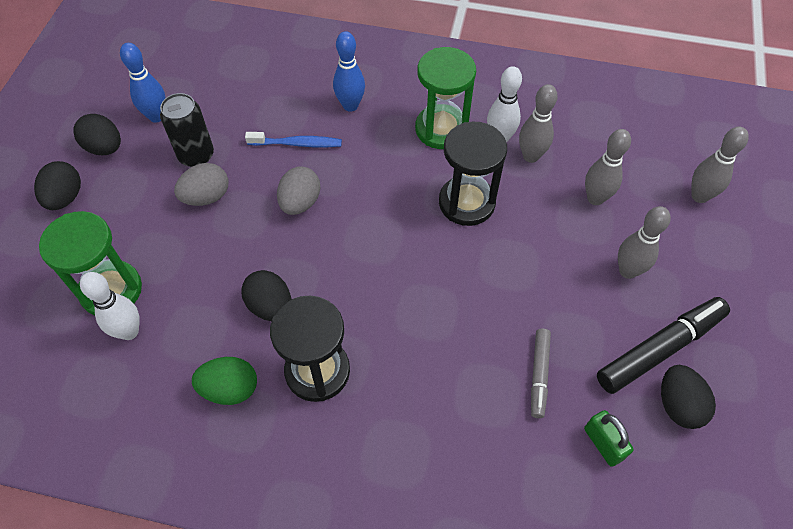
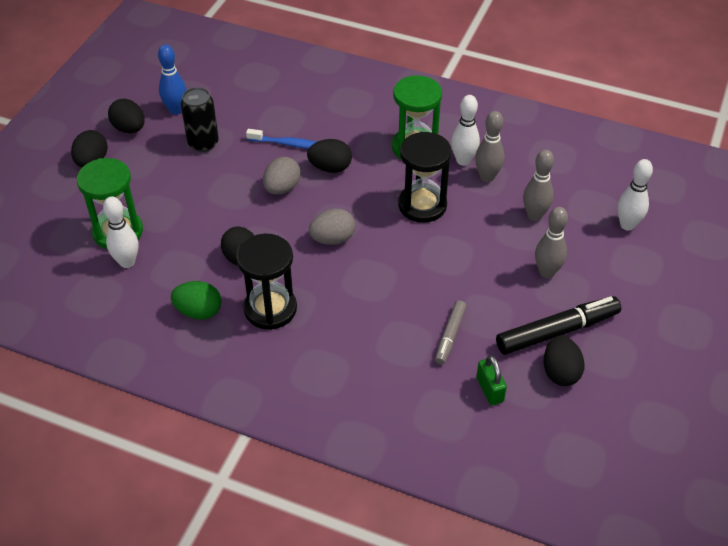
camera: 10 degrees right, 10 degrees down
(206, 197) = (206, 175): grey egg -> grey egg (332, 239)
(350, 105) = (340, 120): blue bowling pin -> none
(351, 168) = (330, 168): none -> black egg
(699, 196) = (627, 225): grey bowling pin -> white bowling pin

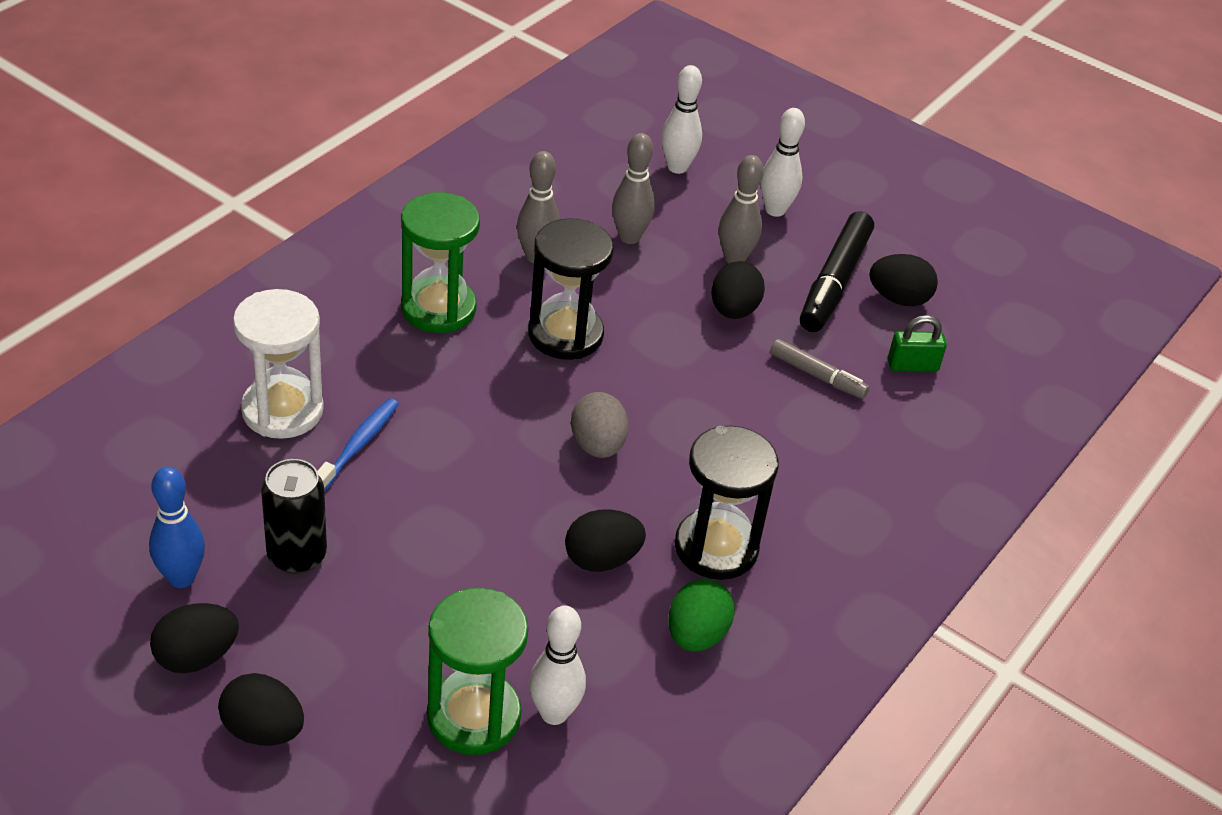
camera: 80 degrees left, 5 degrees down
(282, 188) = (460, 477): grey egg -> none
(302, 111) = (282, 410): none -> white hourglass
(330, 168) = (439, 410): black egg -> black egg (733, 310)
(463, 161) = (492, 269): white bowling pin -> white bowling pin (775, 210)
(556, 331) = (834, 282): black marker -> black marker turned 150 degrees counterclockwise

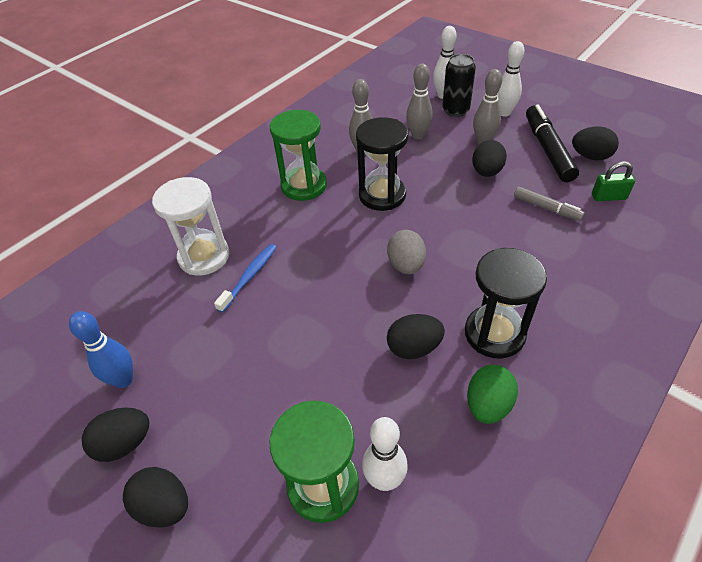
camera: 10 degrees right, 5 degrees up
(297, 556) = (203, 358): black can -> black can (455, 110)
(834, 282) = (547, 150): black marker -> black marker turned 150 degrees clockwise

